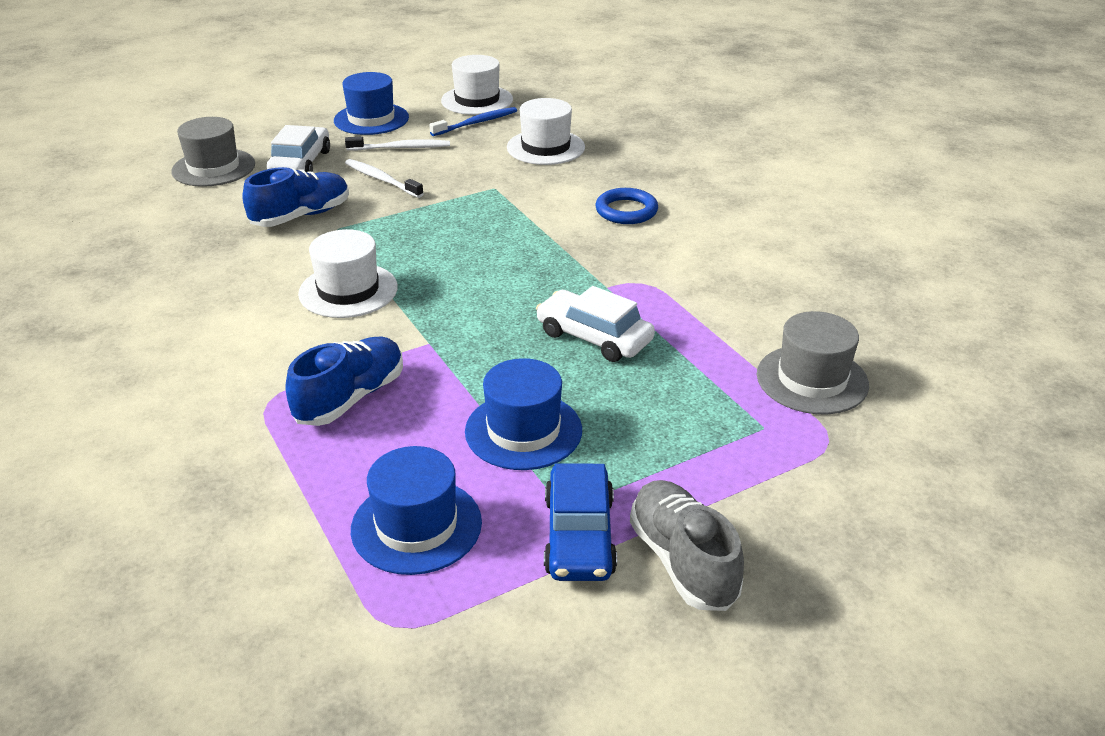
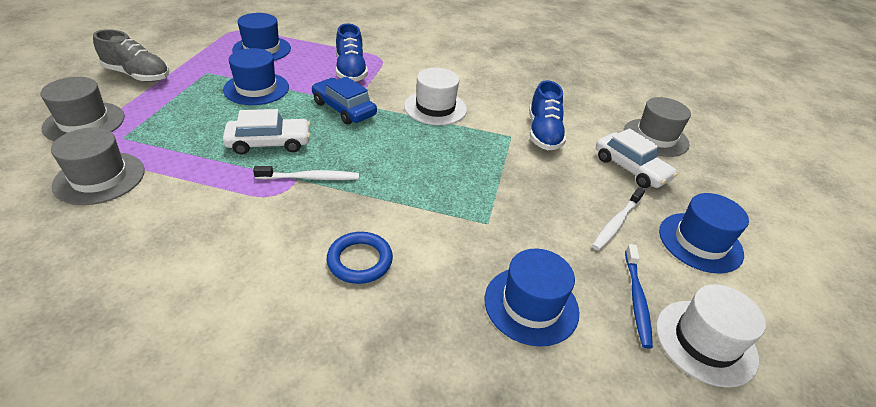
camera: 130 degrees right, 5 degrees up
(382, 180) = (564, 184): white toothbrush -> white toothbrush (310, 178)
(545, 147) = (531, 305): white hat -> blue hat
(579, 536) = (191, 67): blue car -> blue car (344, 109)
(807, 481) = (84, 122): none -> grey hat

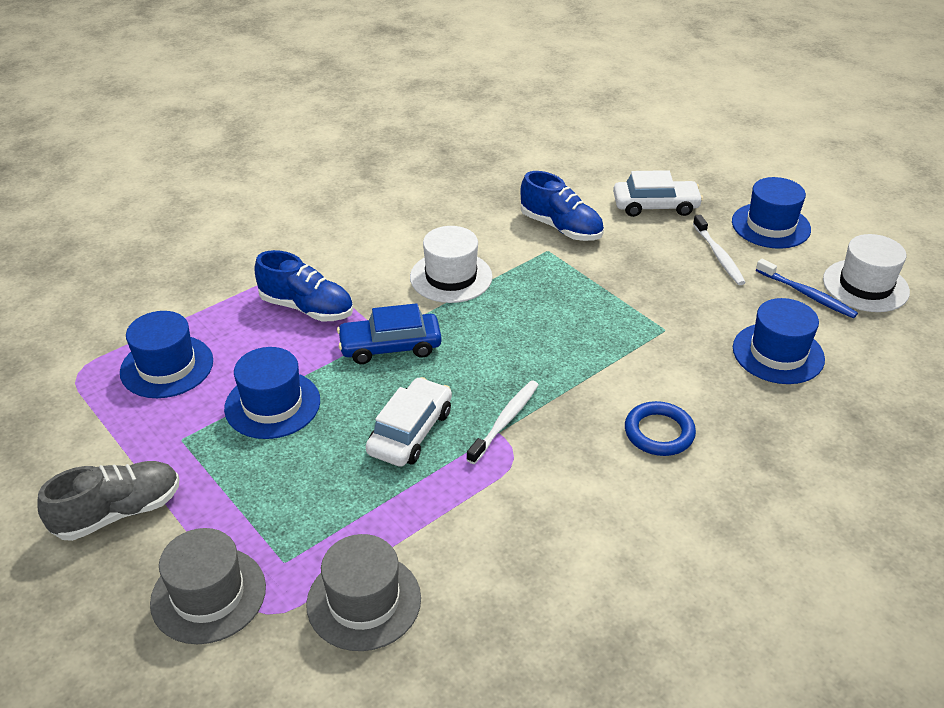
camera: 50 degrees left, 0 degrees up
(655, 137) = (624, 165): grey hat -> none

